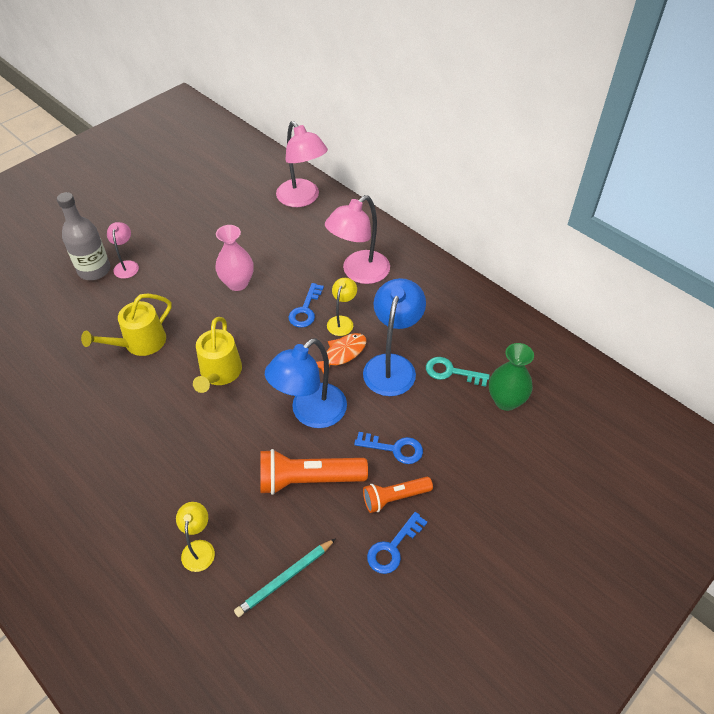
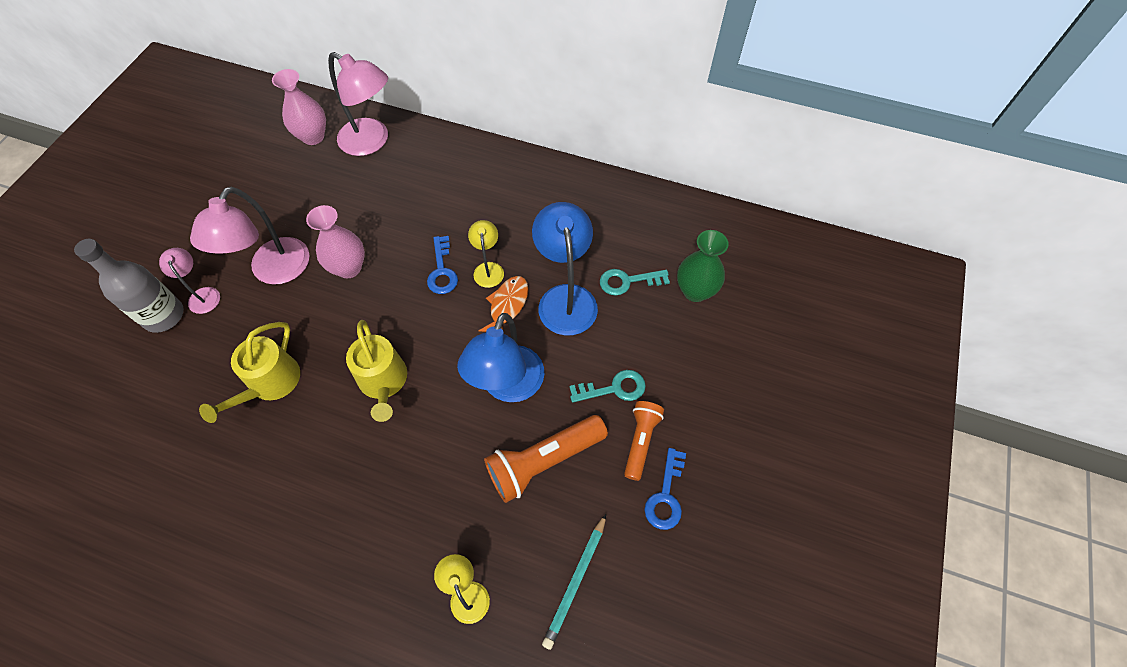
camera: 25 degrees left, 10 degrees up
(261, 182) = (313, 137): none -> pink vase
(359, 273) = (478, 207): pink lamp -> pink lamp (274, 271)
(394, 497) = (640, 441): orange flashlight -> orange flashlight turned 150 degrees clockwise
(395, 449) = (614, 388): blue key -> turquoise key

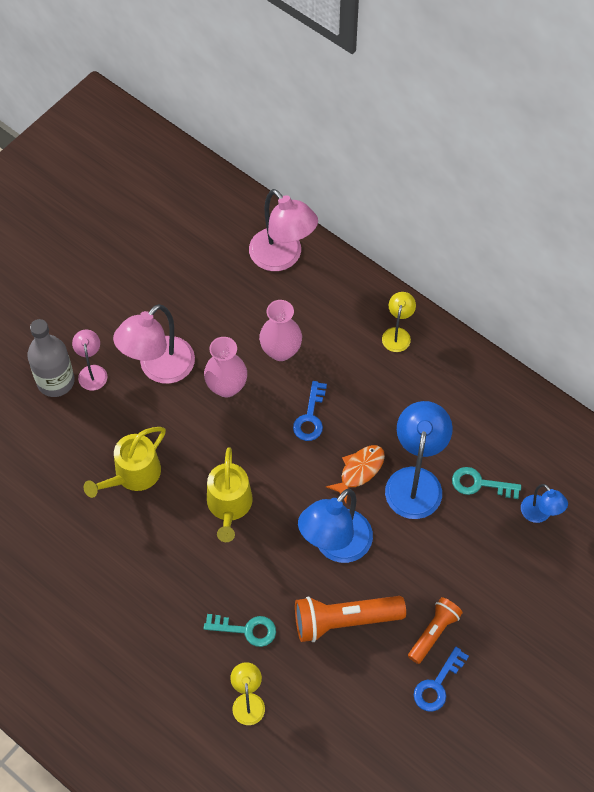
camera: 20 degrees right, 0 degrees up
(313, 137) = (227, 234): pink vase -> pink vase (281, 351)
(488, 269) = (353, 429): yellow lamp -> yellow lamp (397, 334)
(575, 582) = (337, 724): turquoise pencil -> none
(614, 388) = (428, 579): turquoise key -> turquoise key (246, 629)
(695, 291) = (540, 514): green vase -> blue lamp

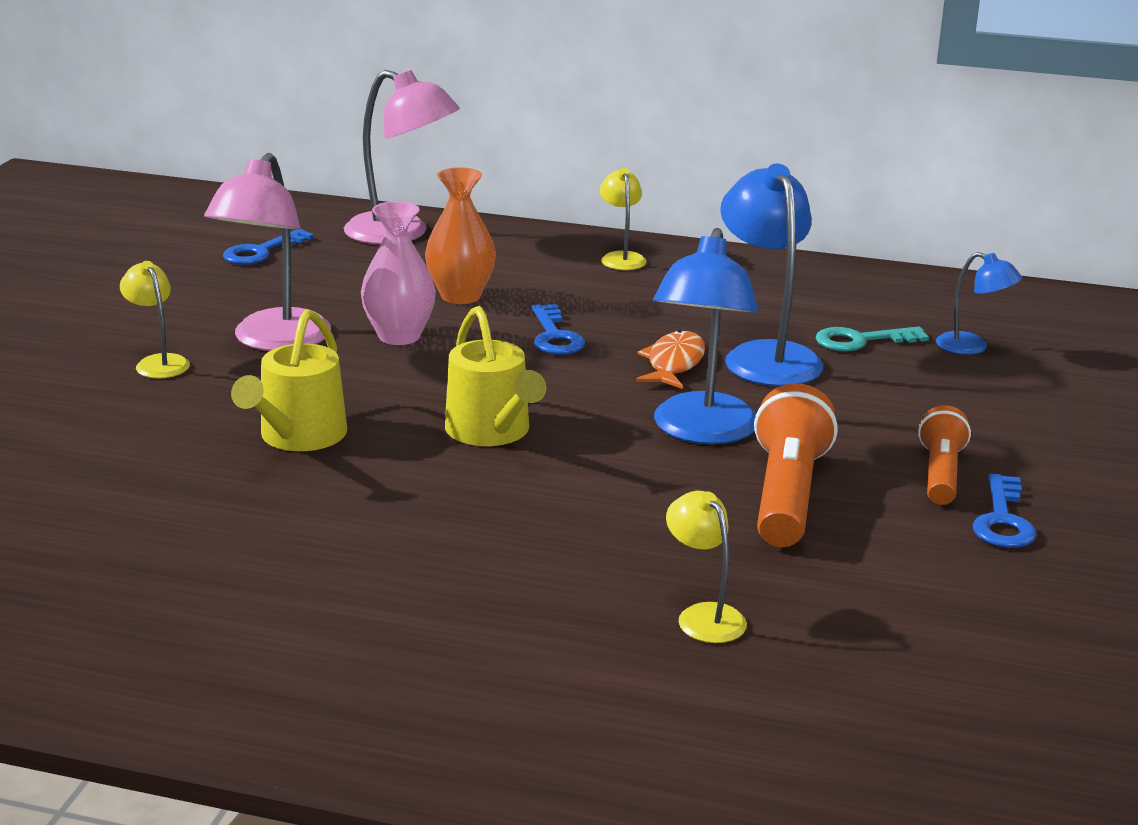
camera: 25 degrees left, 35 degrees down
(55, 381) = (96, 381): grey bottle -> none
(92, 372) = (158, 362): pink lamp -> yellow lamp
(192, 256) = (261, 252): none -> blue key
(246, 629) = (629, 541): turquoise key -> none
(281, 351) = (460, 296): pink vase -> orange vase
(344, 621) = (787, 495): orange flashlight -> orange flashlight turned 135 degrees clockwise

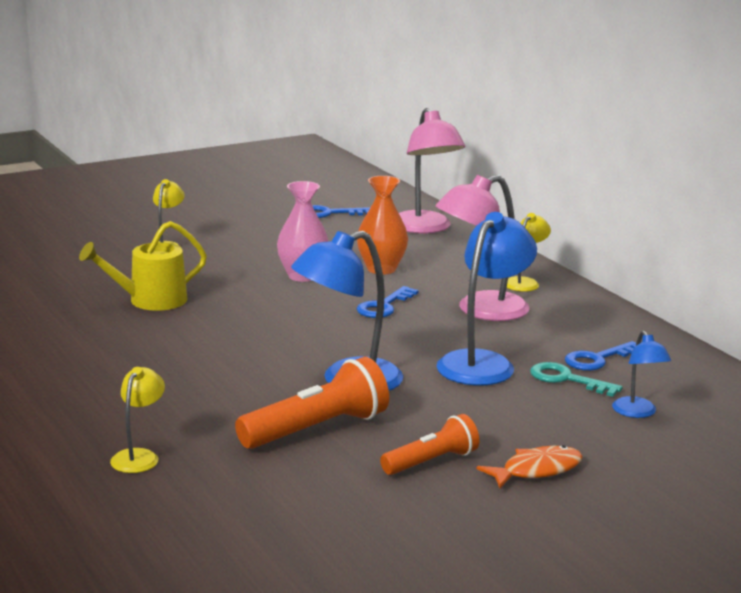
camera: 45 degrees right, 5 degrees down
(274, 341) = (238, 256): pink lamp -> pink lamp (480, 311)
(491, 431) = (241, 335): yellow watering can -> none
(673, 364) = (417, 345): orange fish -> orange fish (536, 470)
(1003, 520) = (407, 500): blue key -> blue key (598, 359)

